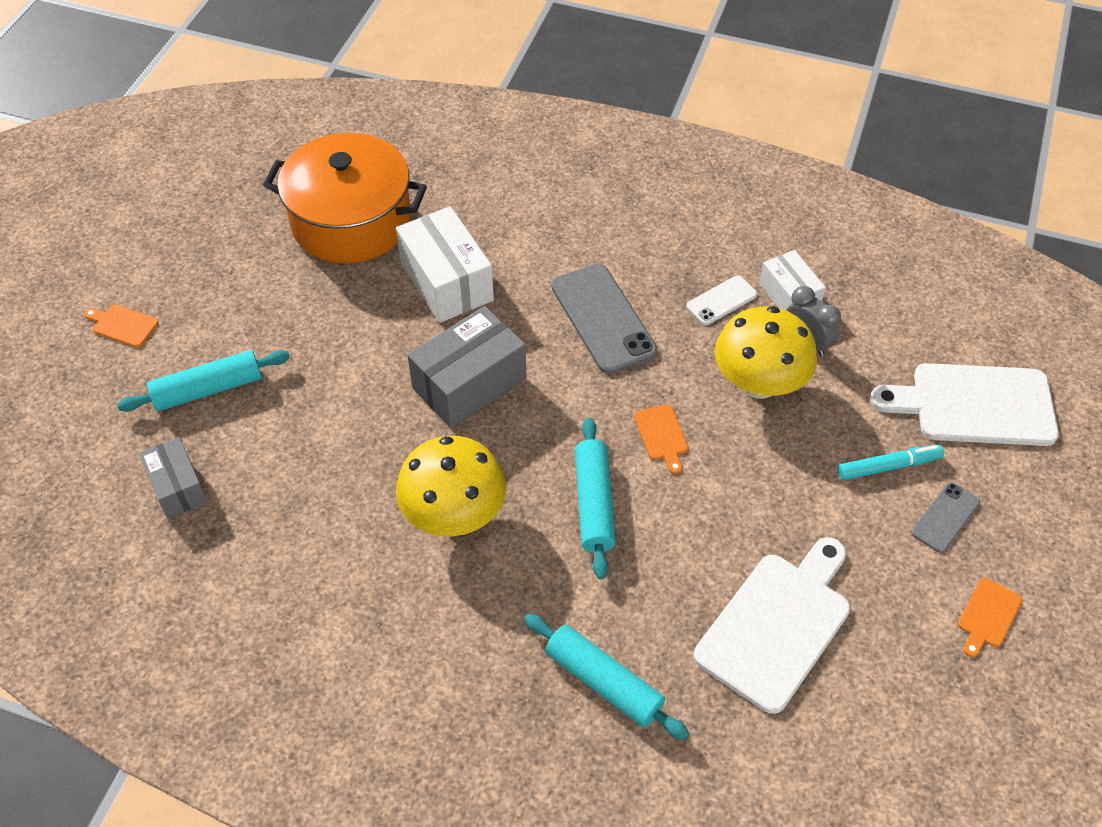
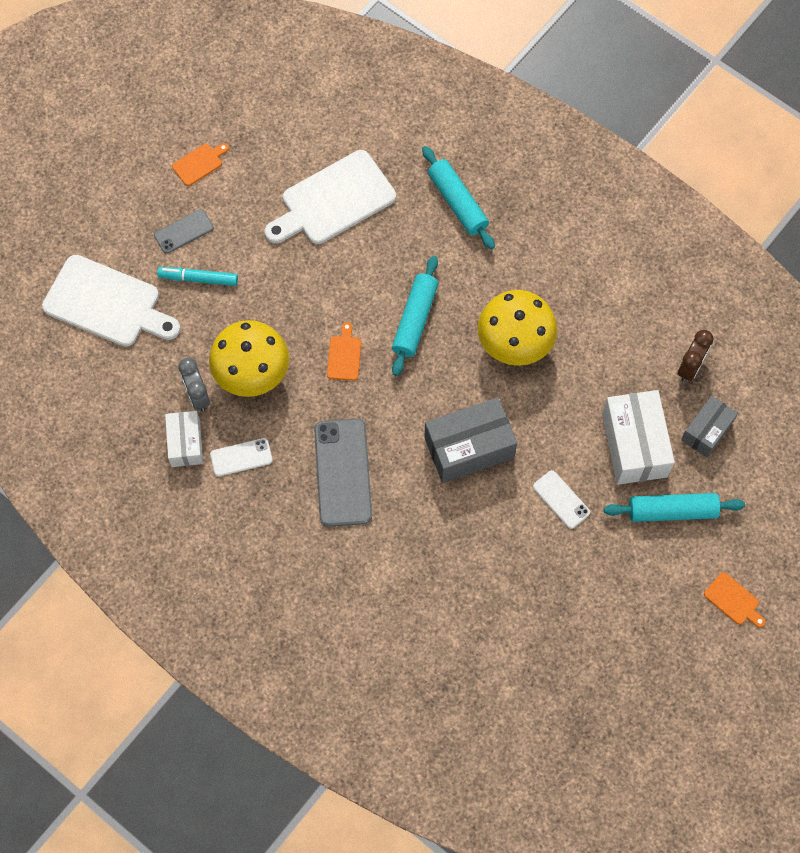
camera: 160 degrees left, 15 degrees up
(178, 487) = (706, 431): grey box -> grey box turned 45 degrees clockwise
(211, 557) = (690, 367): none -> brown clock
(344, 363) = (561, 499): none -> white phone
(351, 221) = (518, 652): orange pot -> none
(446, 281) = (455, 554): white box -> white box (634, 445)

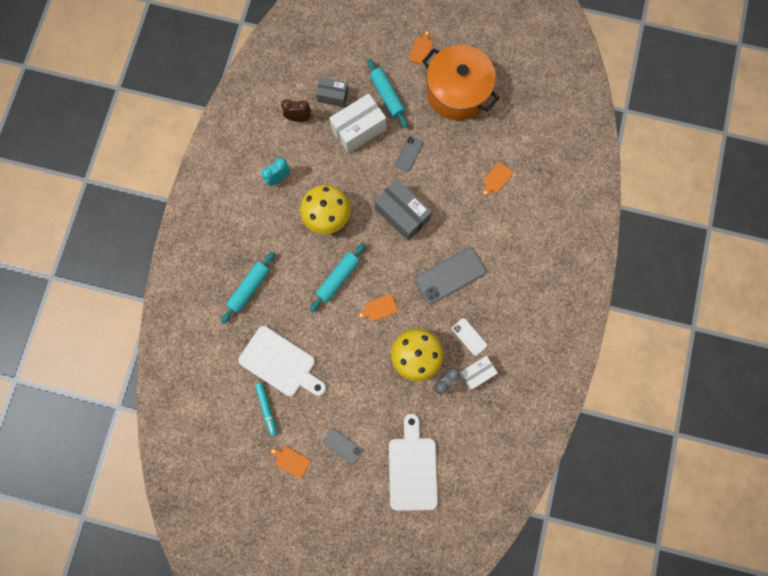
camera: 115 degrees left, 10 degrees up
(199, 279) = (370, 419): turquoise marker -> turquoise marker (266, 408)
(415, 320) = (338, 278): turquoise rolling pin -> turquoise rolling pin turned 45 degrees counterclockwise
(460, 612) = (496, 179): none -> orange cutting board
(561, 499) = (408, 154): white phone -> grey phone
(605, 302) = (278, 178): none -> turquoise clock
(633, 621) = (457, 92): none -> orange pot

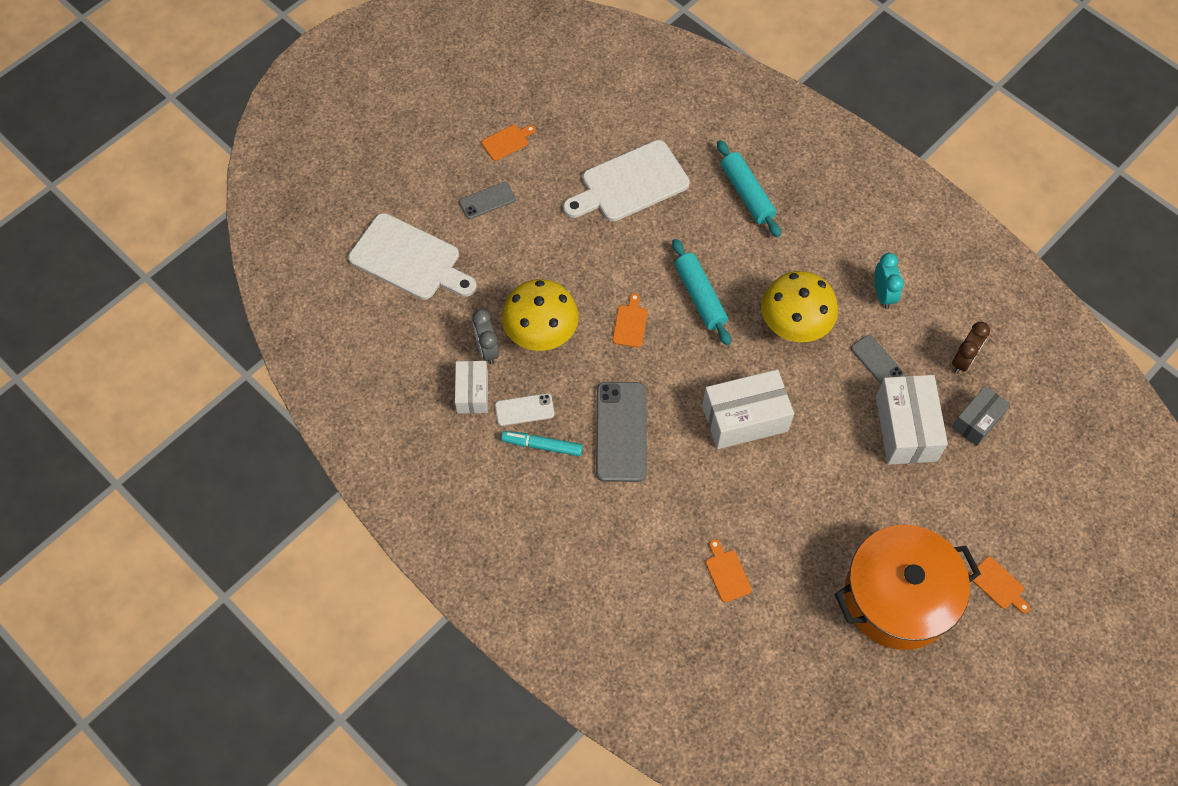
camera: 120 degrees right, 15 degrees down
(266, 408) = (585, 145): turquoise marker -> turquoise marker (542, 446)
(387, 96) = (940, 493): turquoise rolling pin -> none
(402, 214) = (745, 418): grey box -> white box
(408, 154) = (832, 474): grey phone -> grey phone (877, 361)

